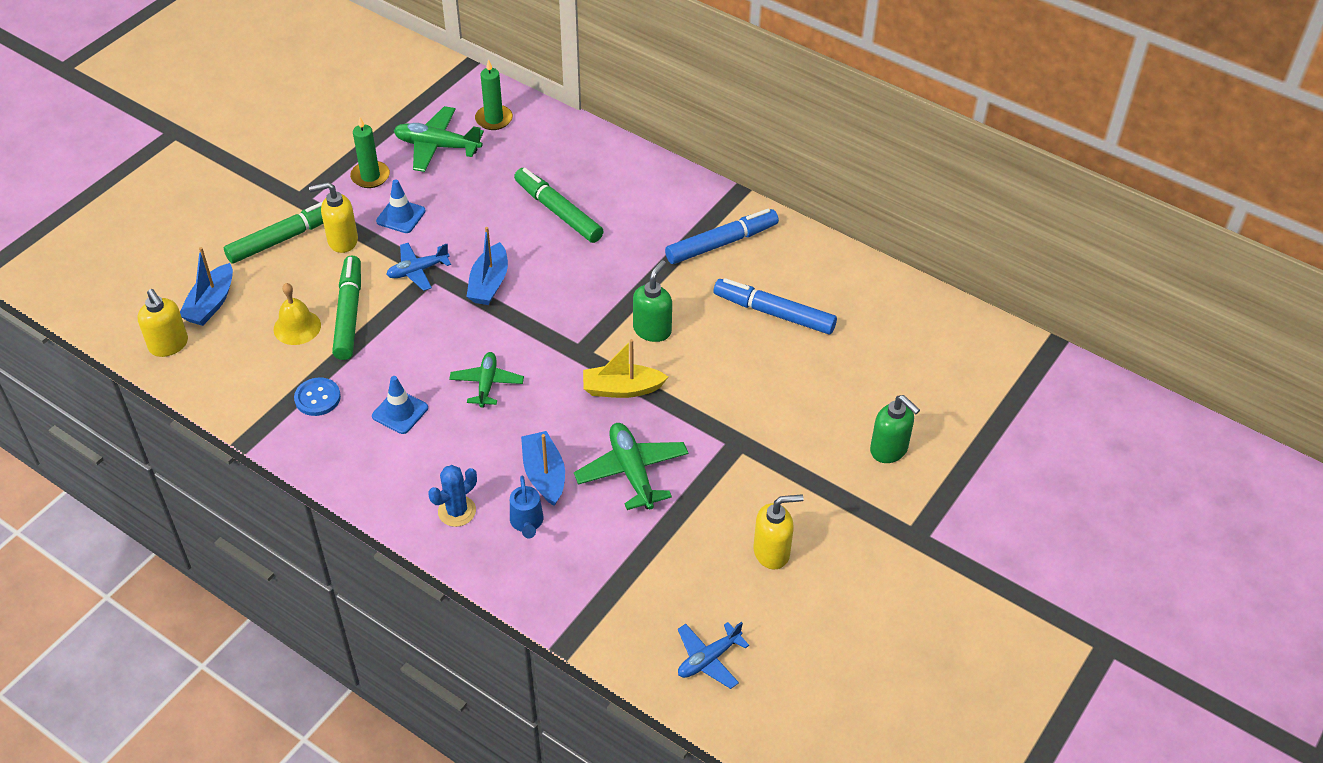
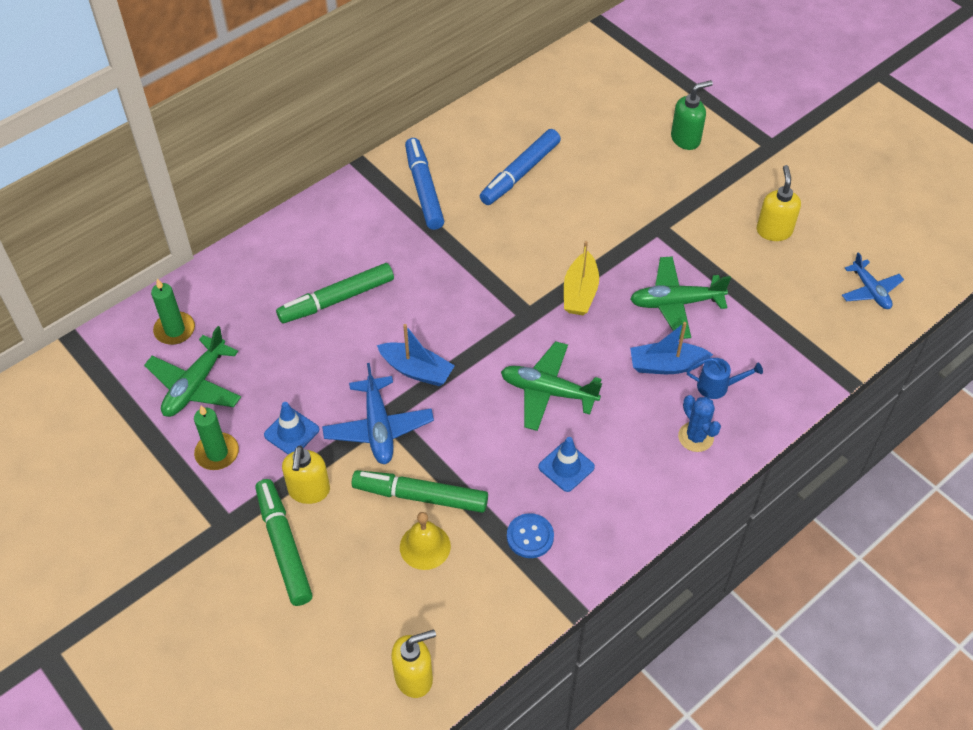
camera: 75 degrees left, 5 degrees up
(211, 304) = (363, 629): blue boat -> none
(418, 271) = (378, 428): blue plane -> blue plane, size x1.50
(487, 384) = (548, 392): green plane -> green plane, size x1.50
(652, 330) = (515, 258): green soap dispenser -> none

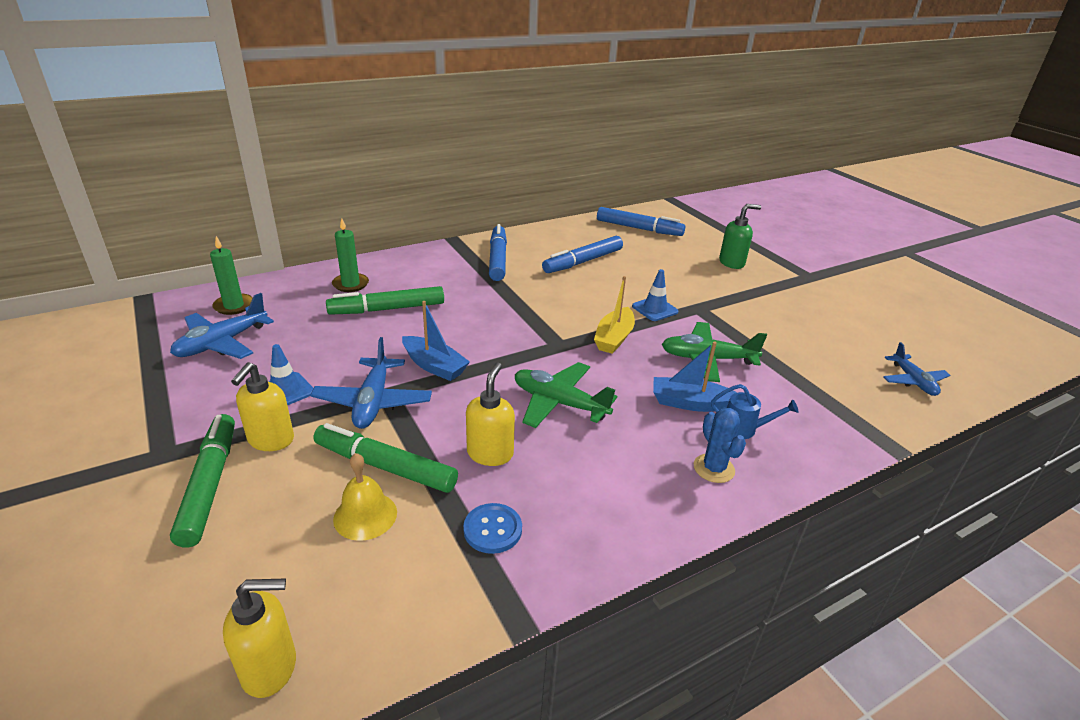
camera: 10 degrees right, 20 degrees down
(195, 385) = (222, 343): green plane -> blue plane
(217, 453) = (203, 394): green candle -> green candle (350, 284)
(566, 467) = (558, 469): blue traffic cone -> blue traffic cone (655, 309)
(571, 94) = (639, 228): none -> blue marker
(774, 231) = (810, 326): yellow soap dispenser -> yellow soap dispenser (490, 453)

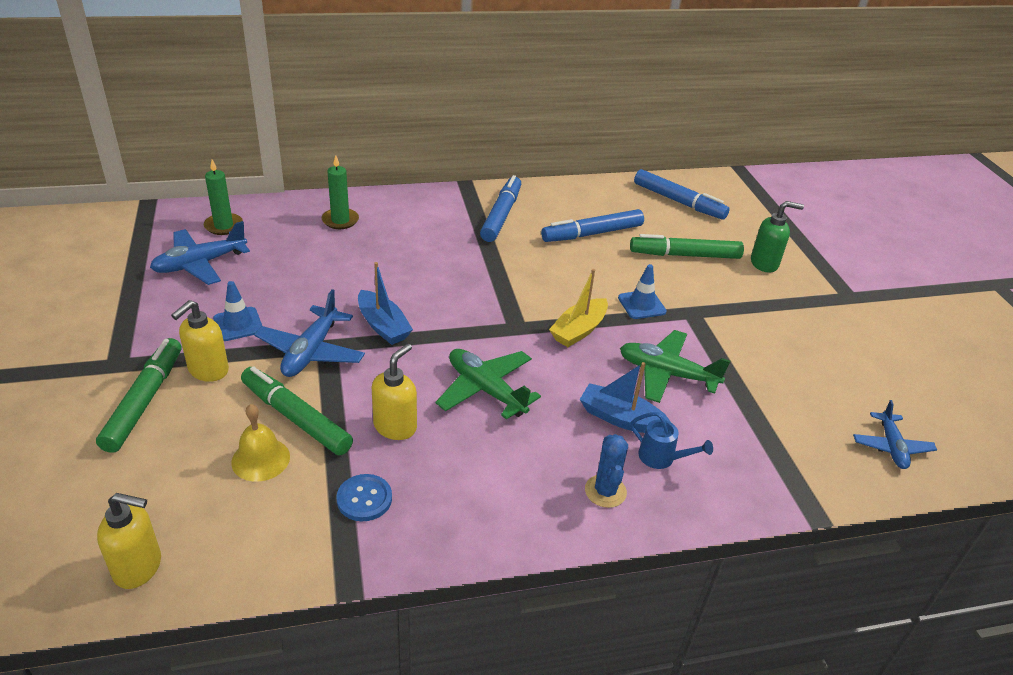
camera: 15 degrees right, 5 degrees up
(387, 309) = (364, 255): green marker -> green marker (685, 255)

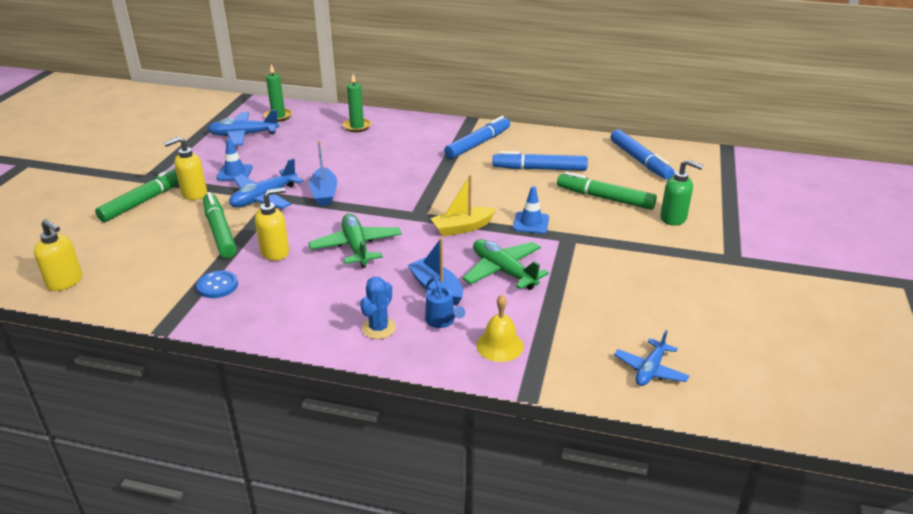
camera: 30 degrees right, 5 degrees down
(260, 459) = (178, 248): yellow bell -> yellow bell (499, 345)

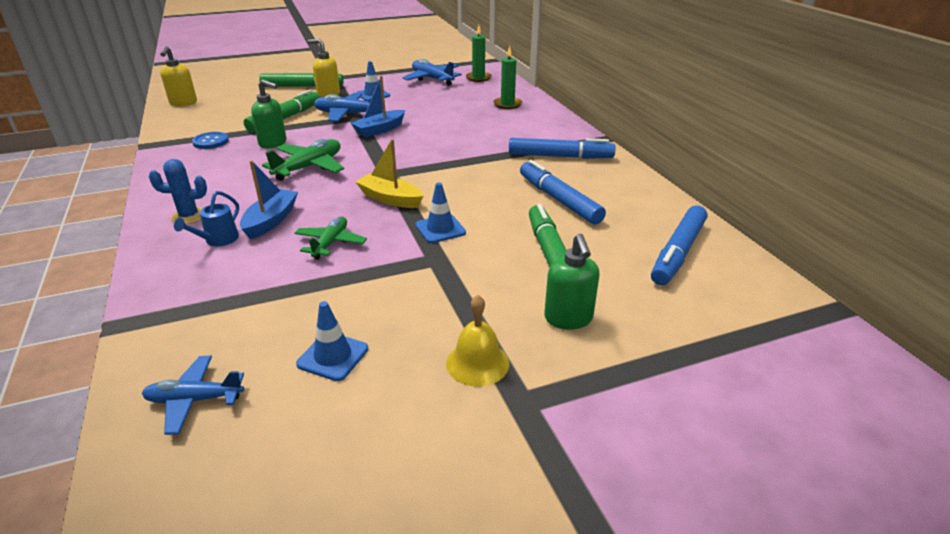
camera: 55 degrees right, 0 degrees up
(275, 252) = (273, 143): yellow soap dispenser -> green soap dispenser
(499, 345) = (193, 282): yellow bell -> yellow bell (477, 363)
(503, 271) = (330, 243): green plane -> green plane, size x0.67
(646, 307) = (333, 356): none -> blue traffic cone

